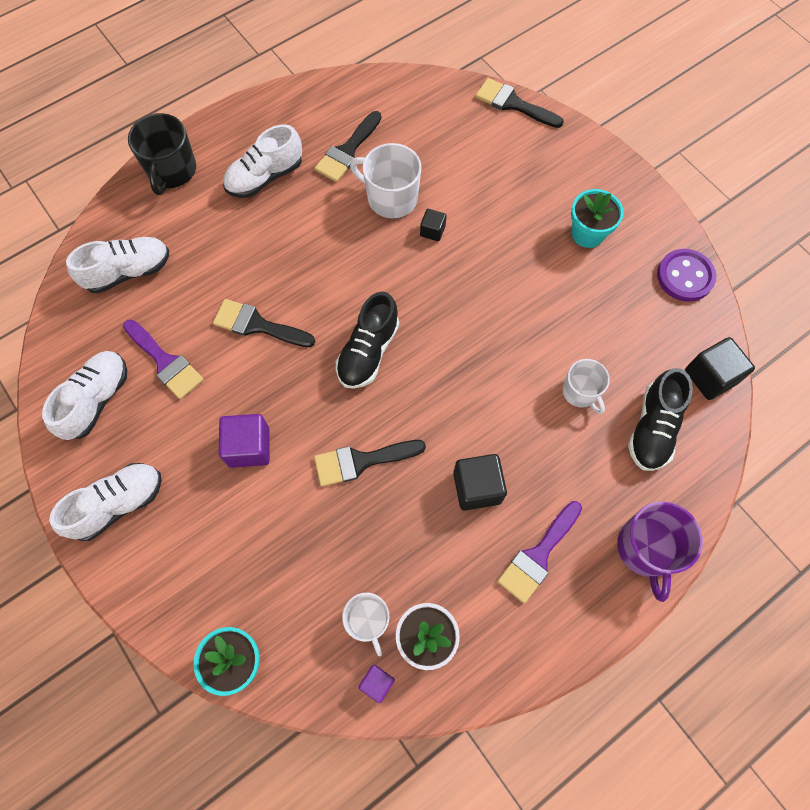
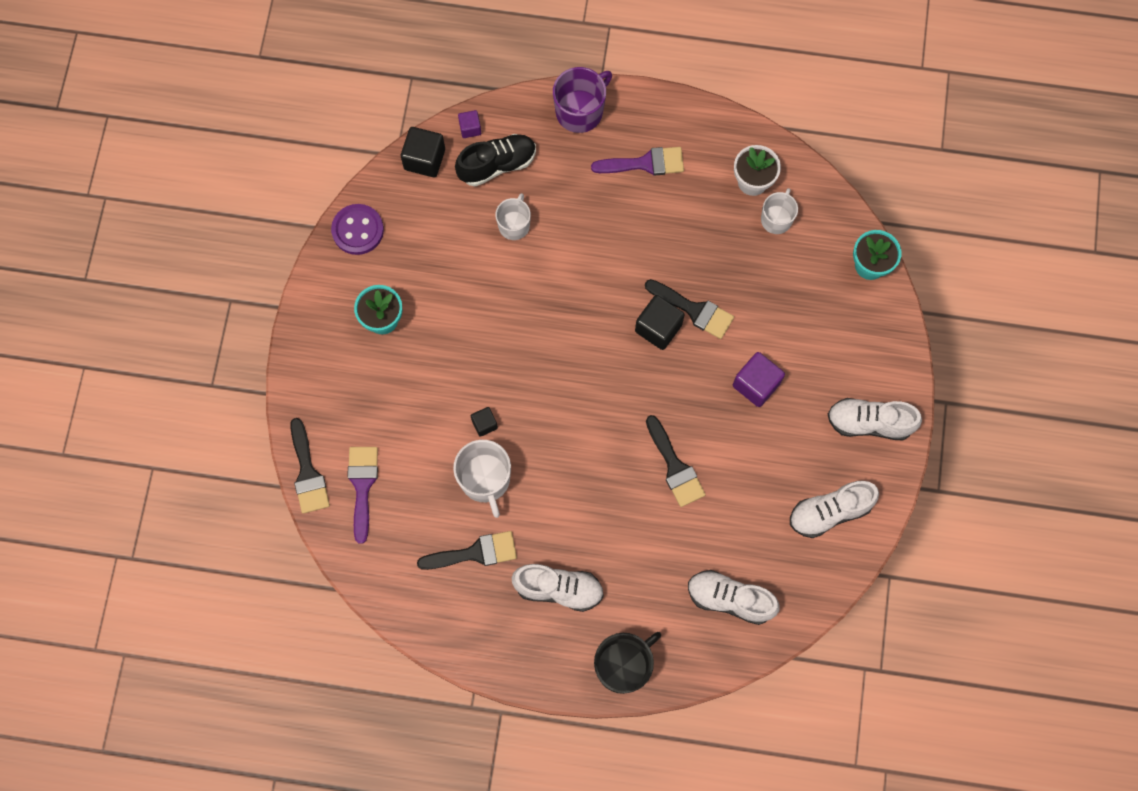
camera: 135 degrees left, 5 degrees up
(165, 362) = (761, 498): purple brush -> purple brush (362, 486)
(368, 352) = (619, 377): black shoe -> none
(377, 683) = (801, 184): purple cube -> purple cube (470, 128)
(477, 487) = (640, 230): black cube -> black cube (658, 328)

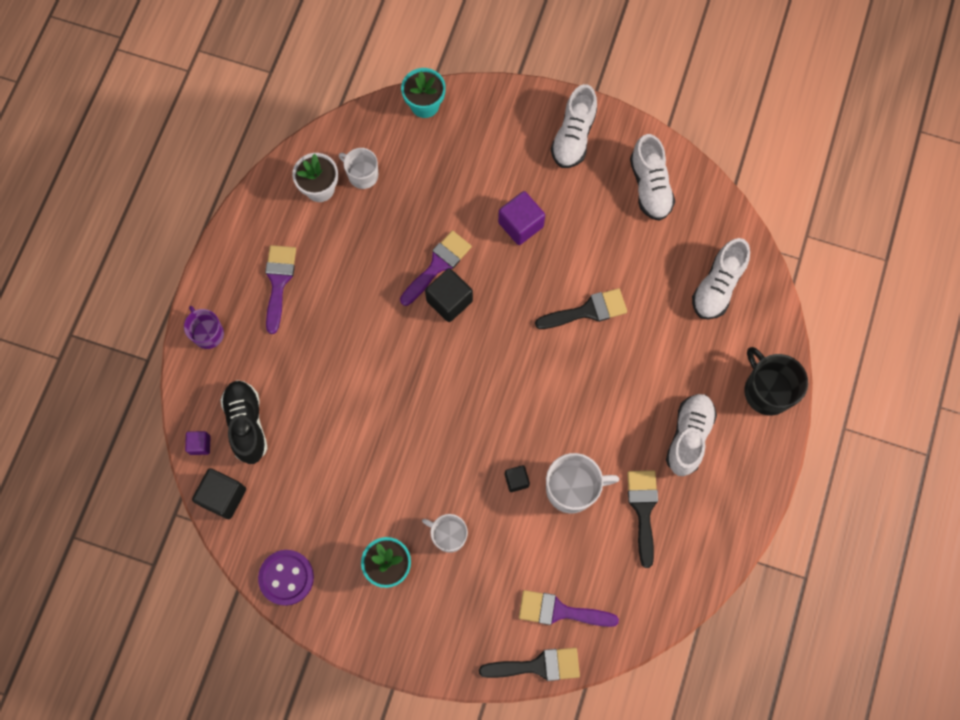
camera: 80 degrees left, 0 degrees up
(514, 225) = (315, 418): white mug -> white mug (448, 535)
(580, 111) = (208, 333): purple mug -> purple mug, size x0.65
(693, 310) = (437, 265): black brush -> purple brush

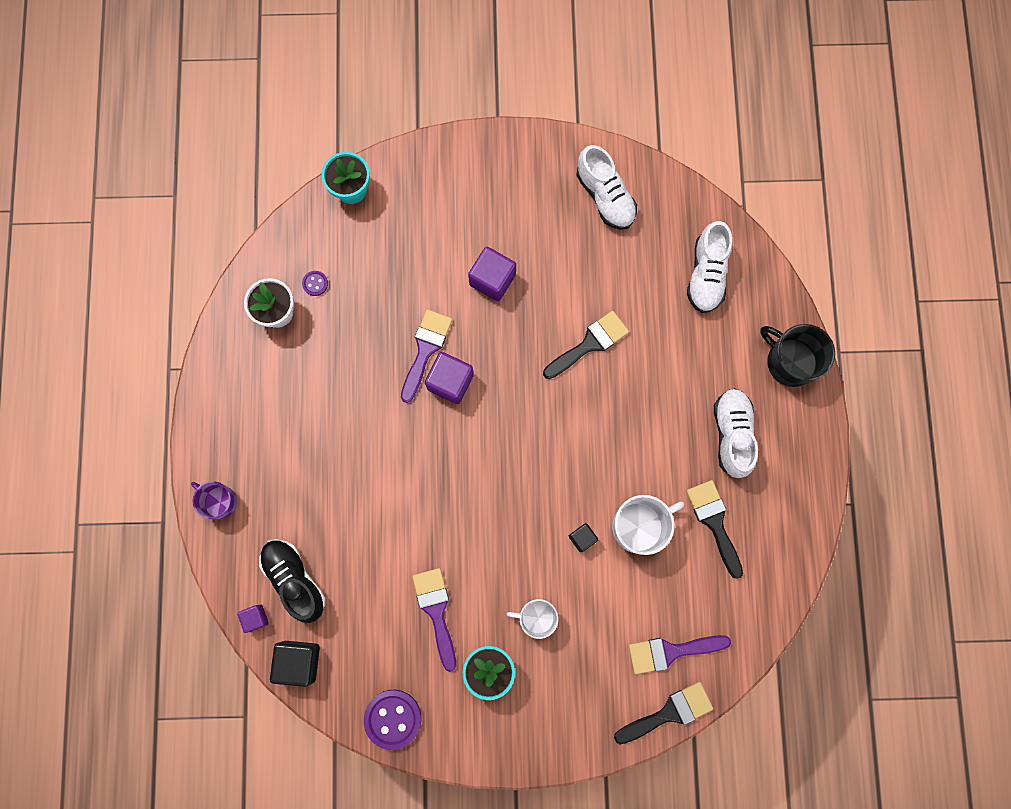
camera: 20 degrees left, 5 degrees up
(278, 282) = (272, 423): purple brush -> purple brush (436, 611)
(362, 175) = (315, 283): white mug -> purple button
(449, 301) = (450, 382): black cube -> purple cube
(573, 137) = (512, 172): white shoe -> none

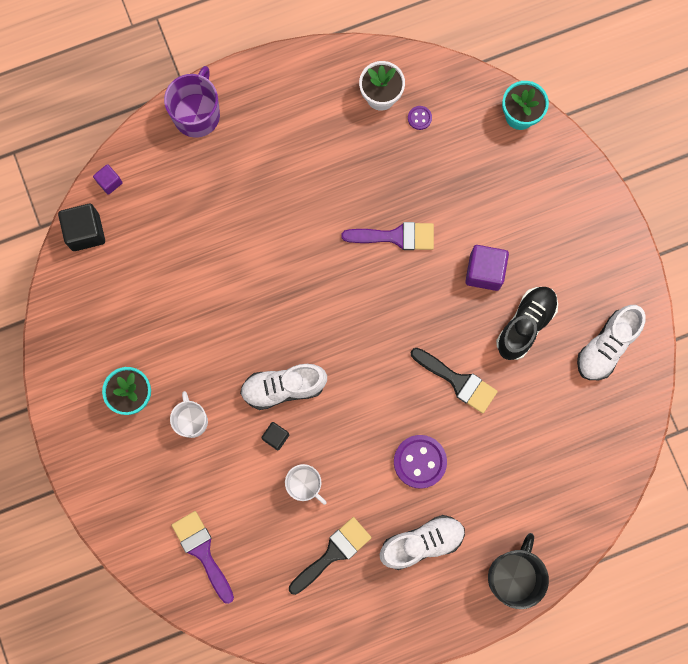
camera: 70 degrees right, 0 degrees up
(220, 501) = (197, 114): purple mug -> purple mug, size x1.54
(295, 579) = (153, 202): black shoe -> black shoe (525, 325)
(393, 718) = (64, 328): purple button -> purple button (420, 461)
(436, 611) = (166, 332): purple brush -> none
(450, 382) = (375, 269): purple cube -> none
(639, 526) = (305, 485): white mug -> white mug, size x0.65
(668, 713) = (147, 567): black brush -> none
(706, 275) = (567, 468): white shoe -> white shoe (283, 388)

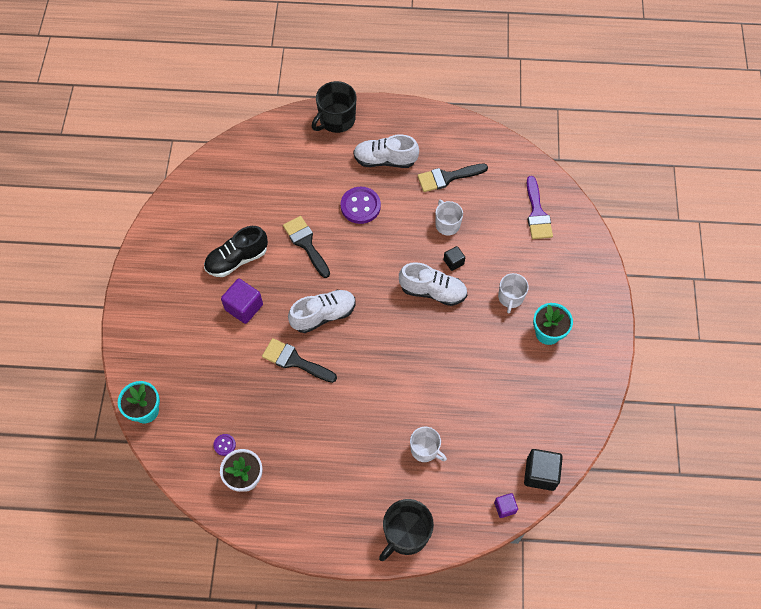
camera: 155 degrees left, 15 degrees down
(197, 114) = (406, 534): purple mug -> black mug
(214, 204) = (425, 449): none -> white mug
(395, 236) = (295, 361): purple brush -> black brush
(606, 346) = (190, 222): white shoe -> white shoe (323, 315)

